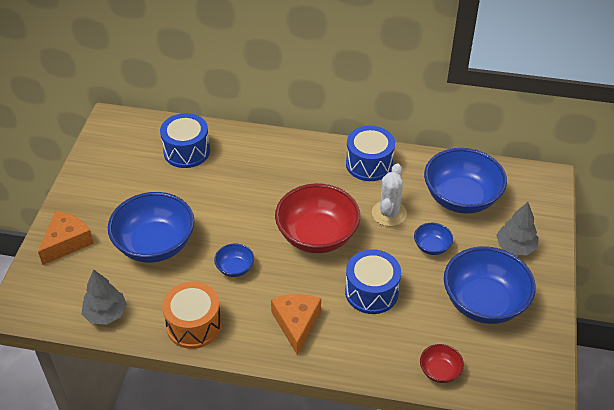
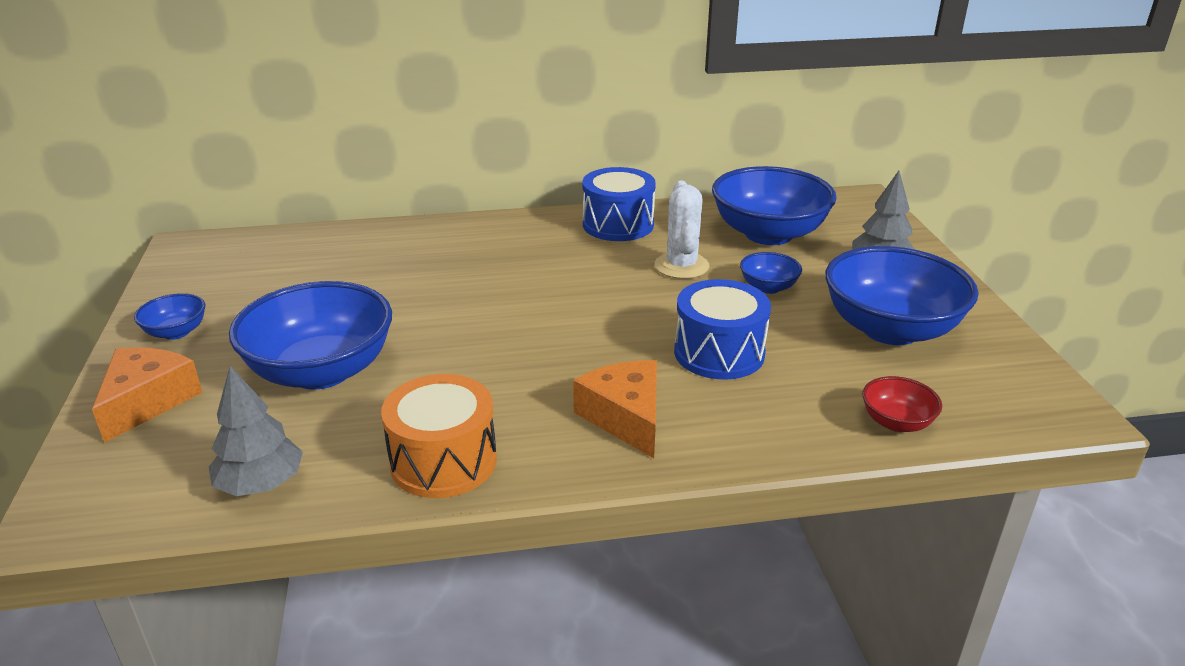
camera: 20 degrees left, 15 degrees down
(186, 151) = (330, 257): blue drum -> none
(235, 268) = (479, 371): blue bowl -> blue bowl (176, 332)
(317, 236) = (591, 308): red bowl -> none

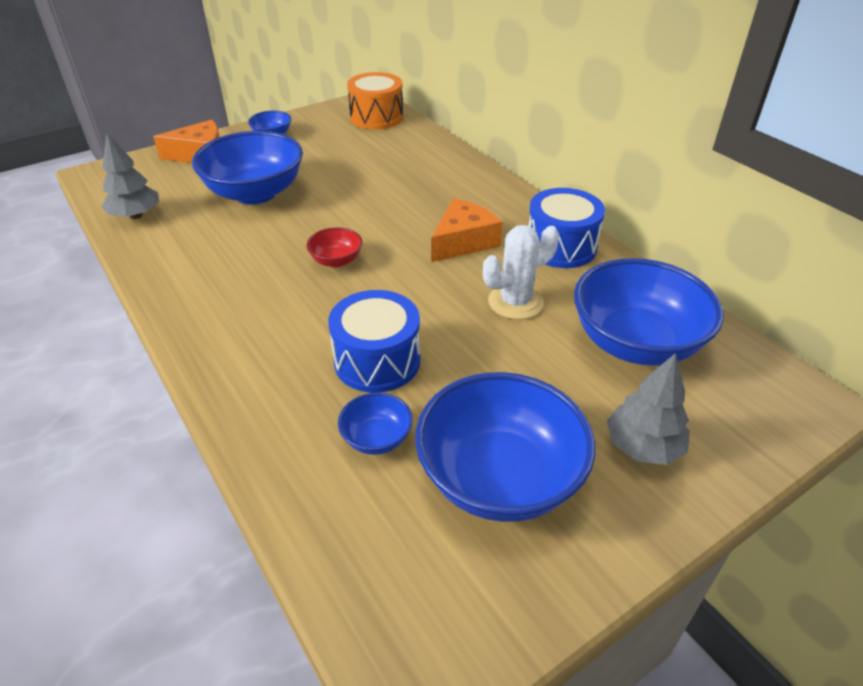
camera: 65 degrees right, 10 degrees up
(443, 461) = (176, 269): orange drum -> orange drum (376, 117)
(625, 417) = (256, 333): orange cheese -> orange cheese (463, 241)
(768, 287) = (519, 366): blue bowl -> blue bowl (377, 438)
(896, 422) = (319, 509): red bowl -> red bowl (336, 260)

